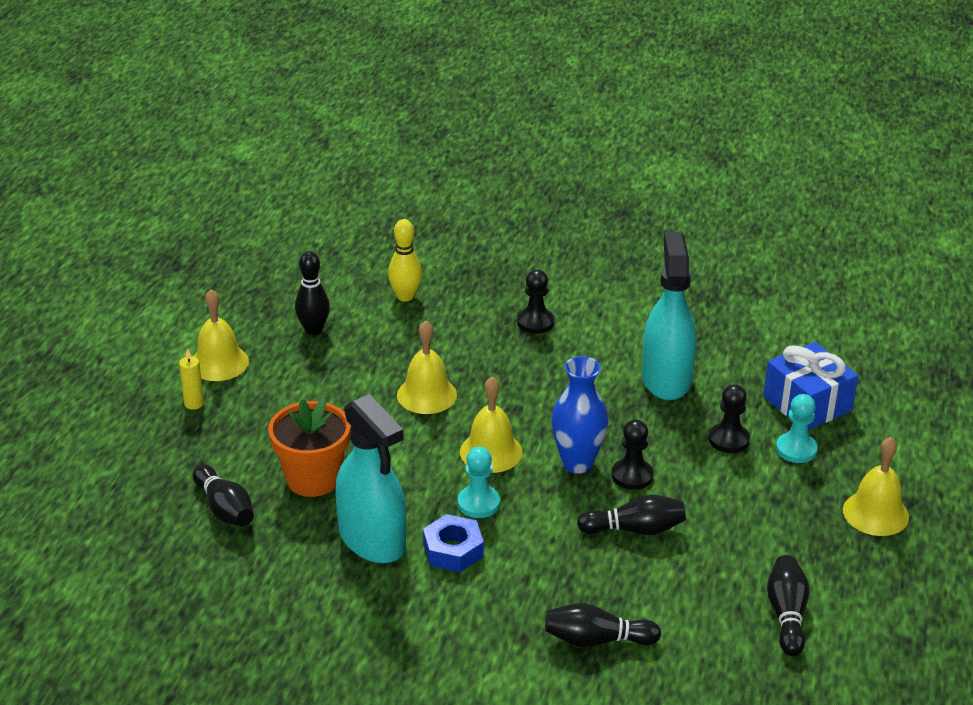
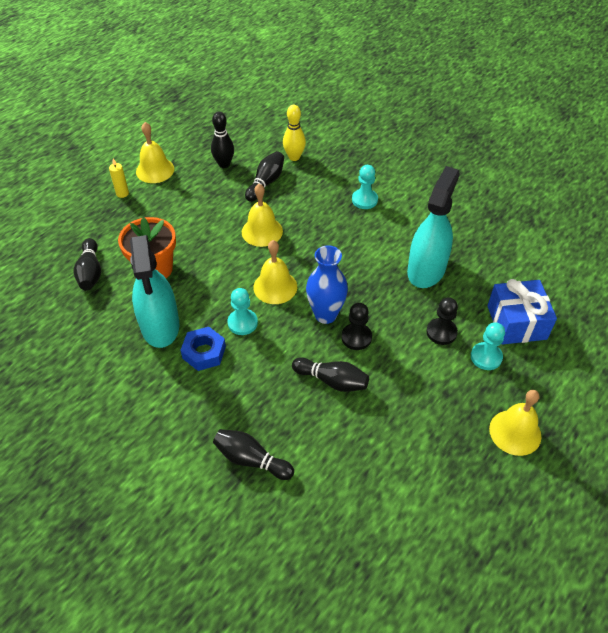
camera: 25 degrees right, 15 degrees up
(535, 322) = (364, 200): black pawn -> turquoise pawn
(787, 615) = (396, 493): black bowling pin -> black bowling pin (266, 183)

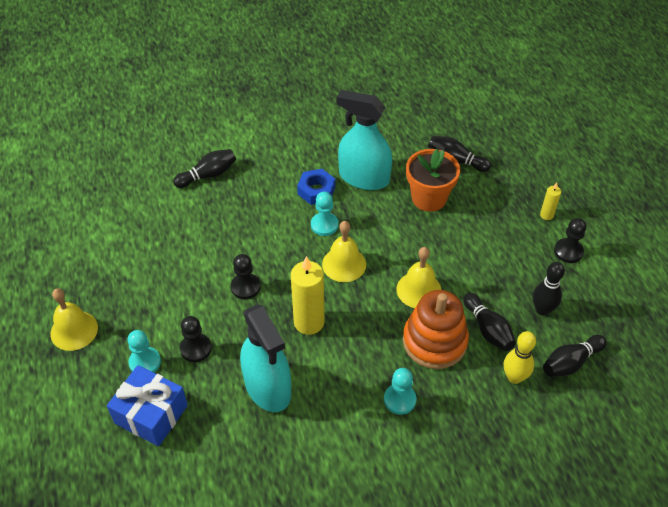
camera: 125 degrees right, 0 degrees up
(155, 170) = (568, 251): yellow bell -> black pawn
(301, 203) = (434, 341): none -> orange stacking toy
(325, 315) = (285, 281): blue vase -> none
(332, 381) = (223, 249): black bowling pin -> black bowling pin (570, 362)
(350, 278) = (309, 322): none -> yellow candle

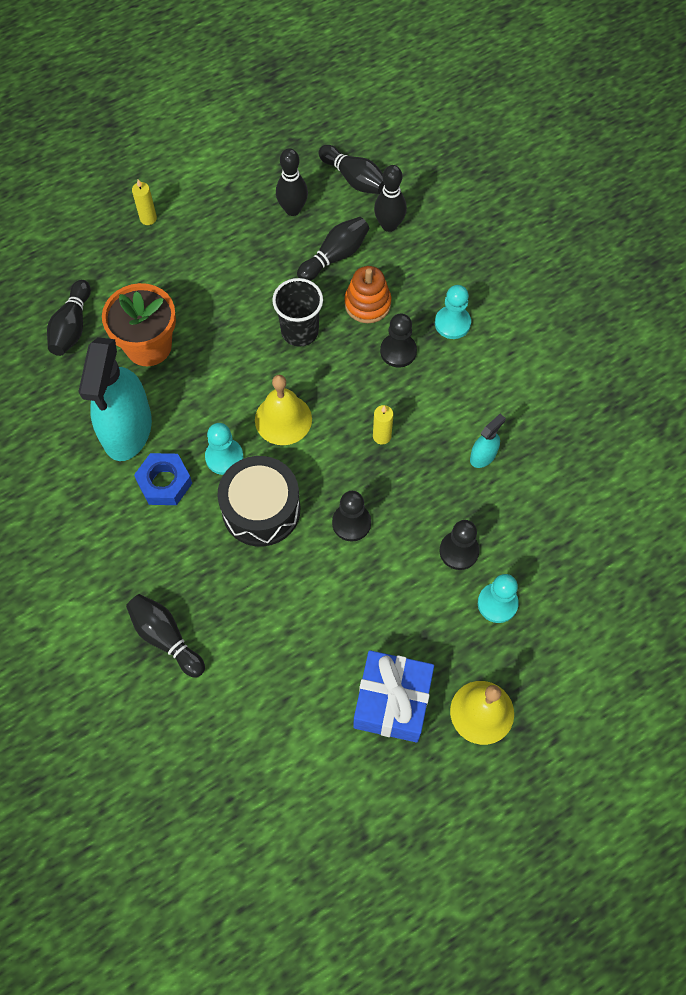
camera: 105 degrees left, 15 degrees up
(151, 414) = (561, 569): blue gift -> blue gift (392, 702)
(268, 387) = (483, 456): turquoise spray bottle -> turquoise spray bottle, size x0.44
(276, 238) = (261, 509): none -> black drum
(309, 322) = (382, 436): yellow candle -> yellow candle, size x0.49
(419, 290) = (300, 331): yellow bell -> black cup
(434, 341) = (367, 303): orange stacking toy -> orange stacking toy, size x0.63
(514, 377) = (389, 225): yellow bowling pin -> black bowling pin
(568, 251) = (201, 193): black pawn -> black pawn (398, 351)

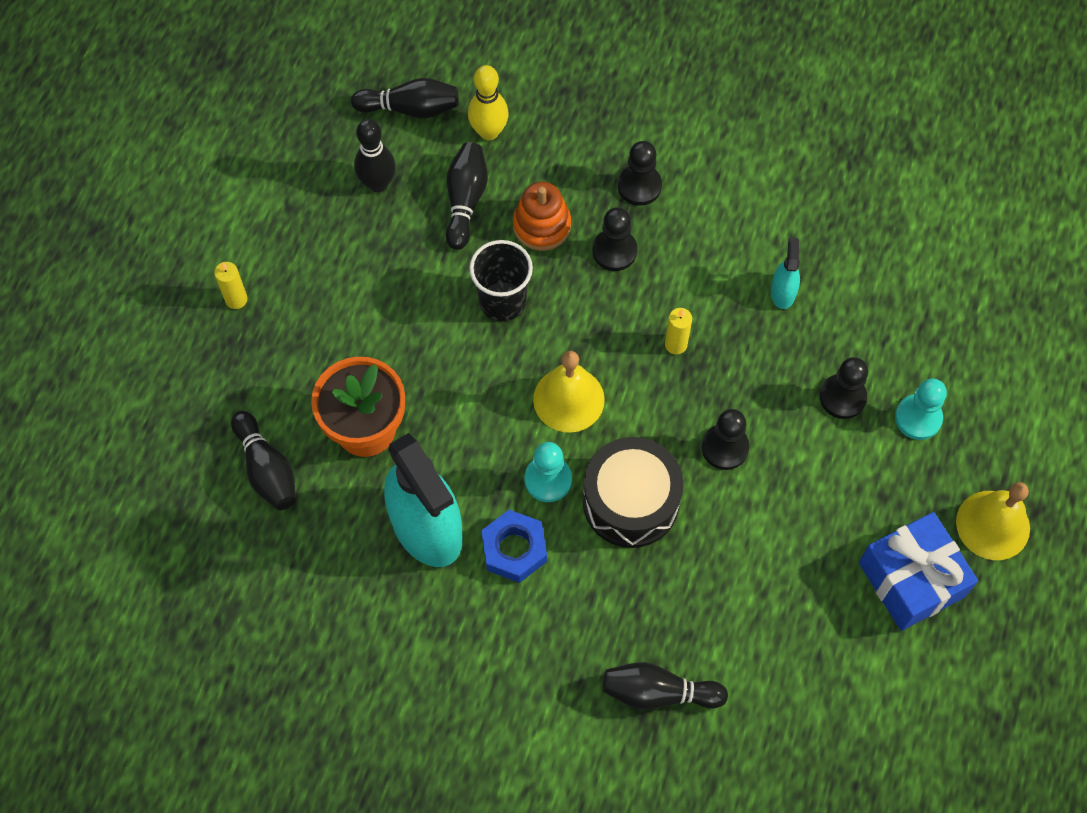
camera: 40 degrees left, 0 degrees up
(389, 225) = (489, 132): black bowling pin -> yellow bowling pin
(452, 323) = (639, 186): turquoise pawn -> black pawn

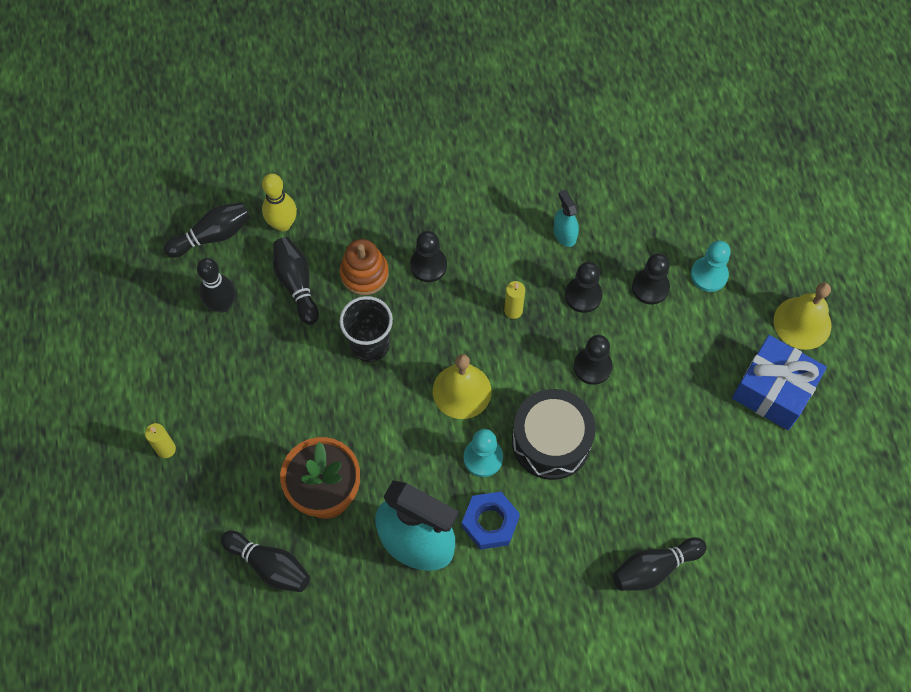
camera: 30 degrees left, 0 degrees up
(639, 186) = (417, 209): black pawn -> black pawn (583, 295)

